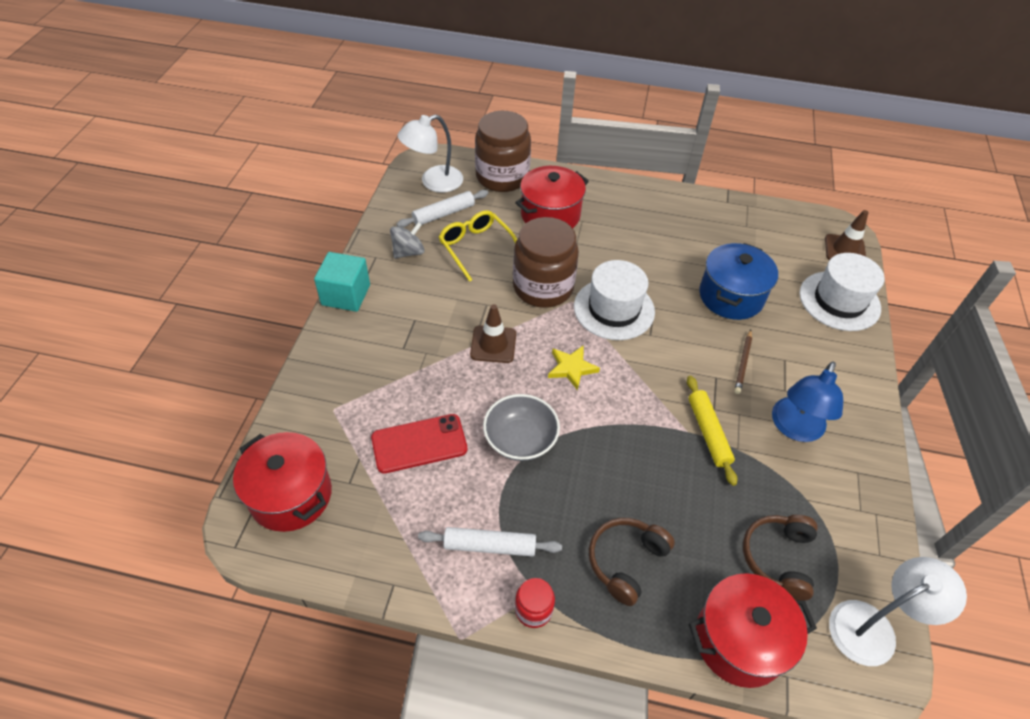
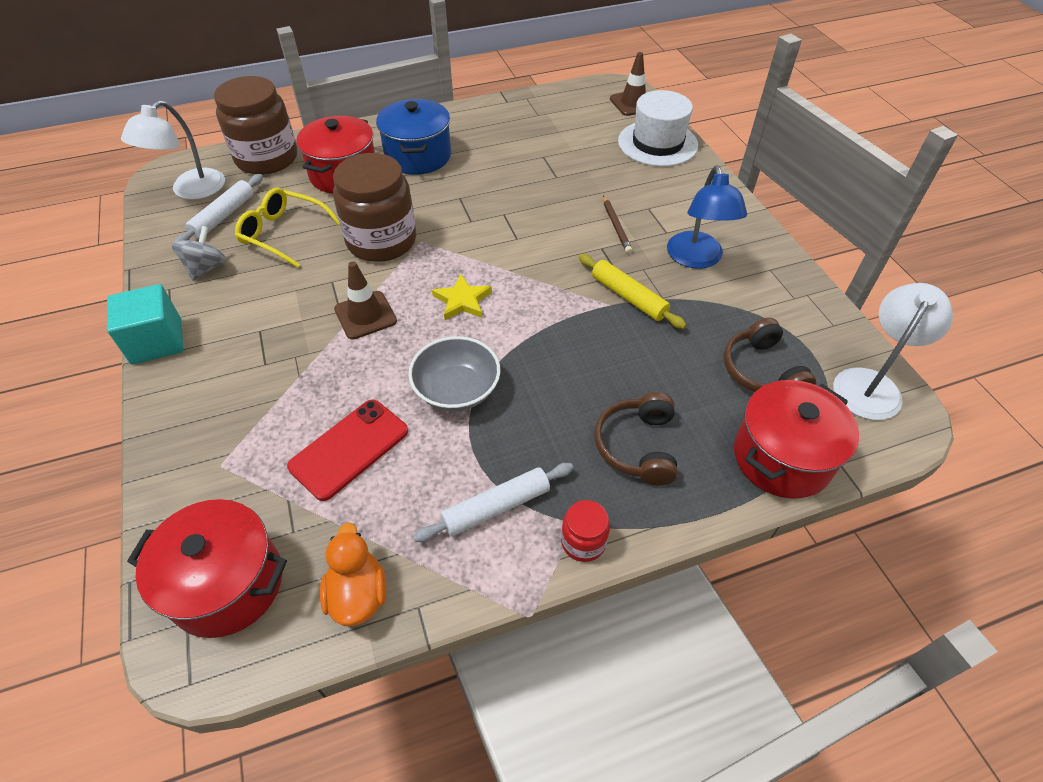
camera: 30 degrees left, 0 degrees up
(362, 552) = (358, 594): none -> orange duck
(614, 309) = (466, 231): white hat -> none
(731, 296) = (566, 176): blue pot -> blue pot (418, 156)

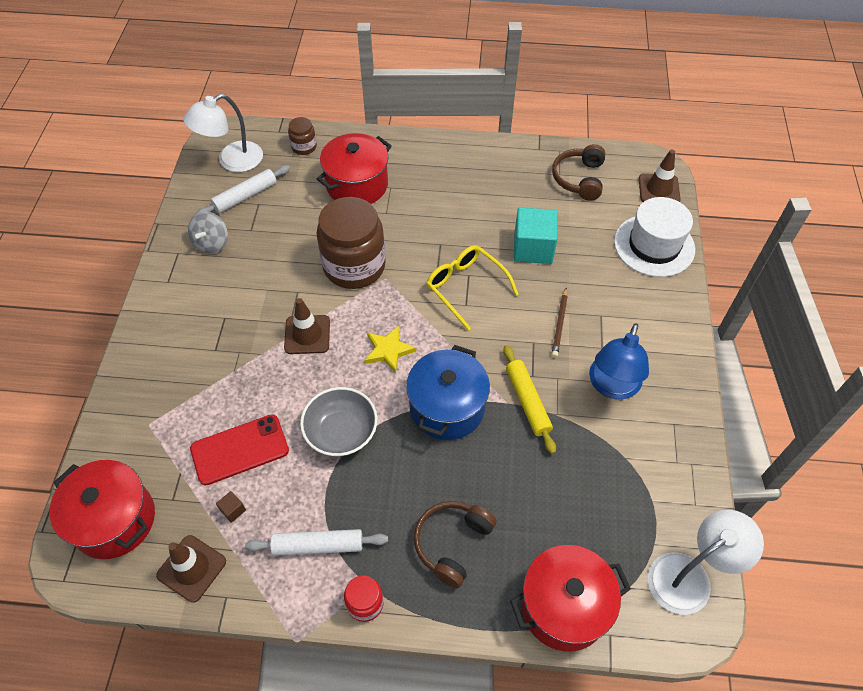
camera: 25 degrees right, 5 degrees up
(157, 341) = (150, 299): turquoise cube -> turquoise cube (533, 248)
(206, 268) = (212, 243): grey spinning top -> grey spinning top turned 150 degrees clockwise
(267, 158) = (304, 147): brown jar -> brown jar, size x0.45
(283, 233) = (282, 230): yellow glasses -> yellow glasses (465, 287)
(358, 594) = (191, 568): orange duck -> brown traffic cone
(375, 512) = (233, 510): none -> brown cube
(418, 156) = (428, 186): blue pot -> blue pot (447, 407)
(761, 371) = (598, 521): brown headphones -> brown headphones (579, 179)

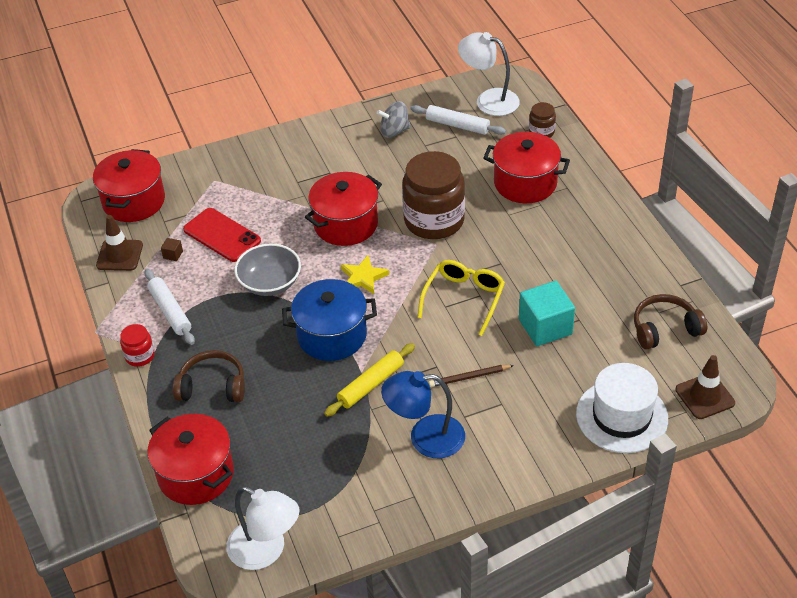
camera: 65 degrees right, 10 degrees down
(307, 334) = (345, 224): brown traffic cone -> red pot

